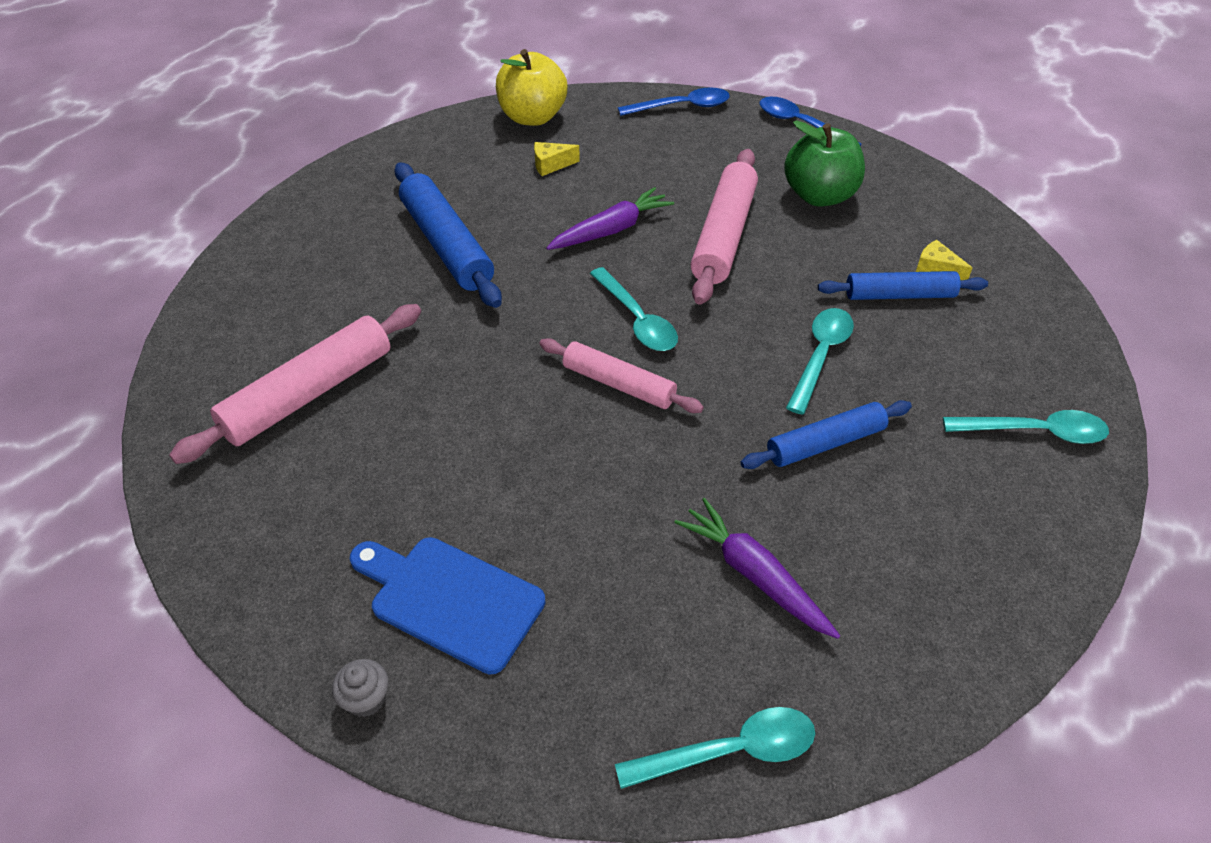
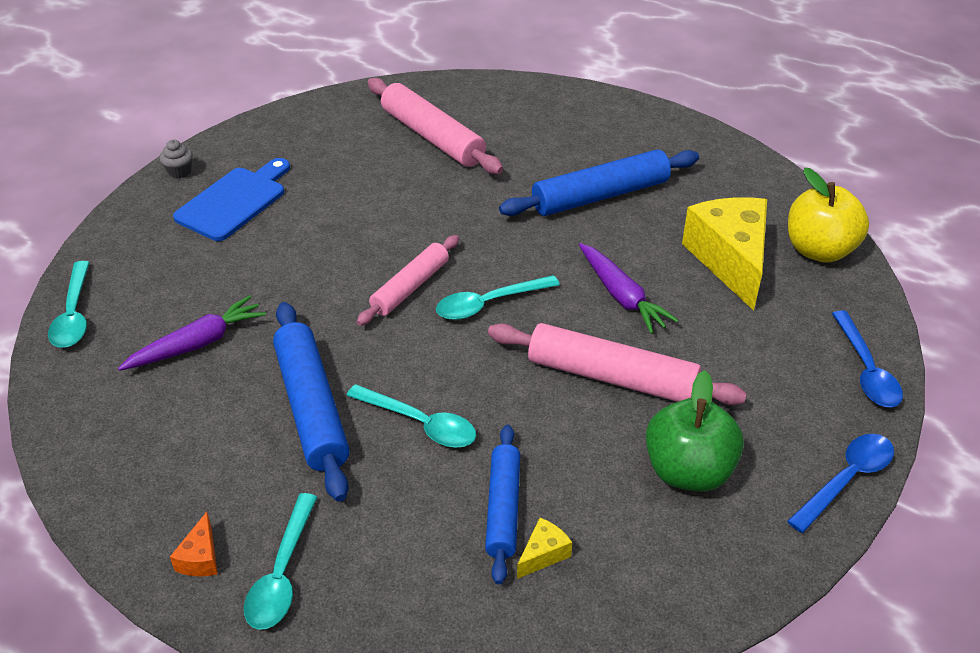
camera: 95 degrees right, 5 degrees down
(551, 165) = (730, 260): yellow cheese -> yellow cheese, size x2.45
(825, 443) = (312, 407): blue rolling pin -> blue rolling pin, size x1.54
(1048, 498) = (200, 558): none -> orange cheese

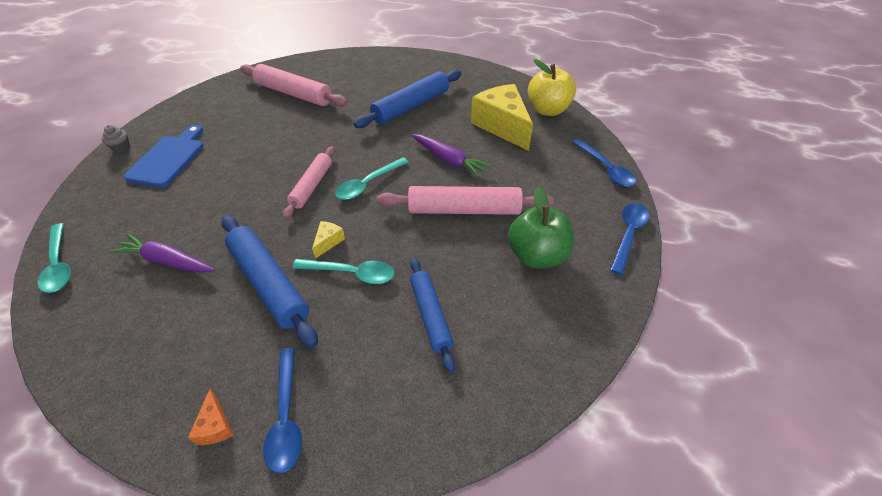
camera: 20 degrees left, 5 degrees up
(197, 344) = (167, 261): purple carrot -> purple carrot turned 105 degrees counterclockwise
(281, 574) = (286, 418): turquoise spoon -> blue spoon
(543, 554) = (470, 339): yellow cheese -> yellow cheese (328, 242)

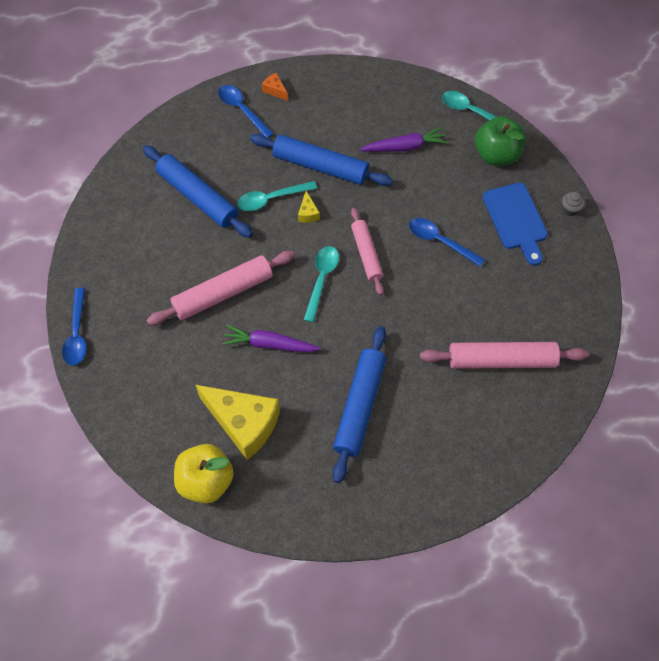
camera: 150 degrees right, 15 degrees up
(431, 315) = (197, 197): blue rolling pin -> blue rolling pin, size x1.54
(536, 256) = (145, 277): green apple -> green apple (496, 155)
(606, 169) = (114, 409): blue spoon -> blue spoon (439, 241)

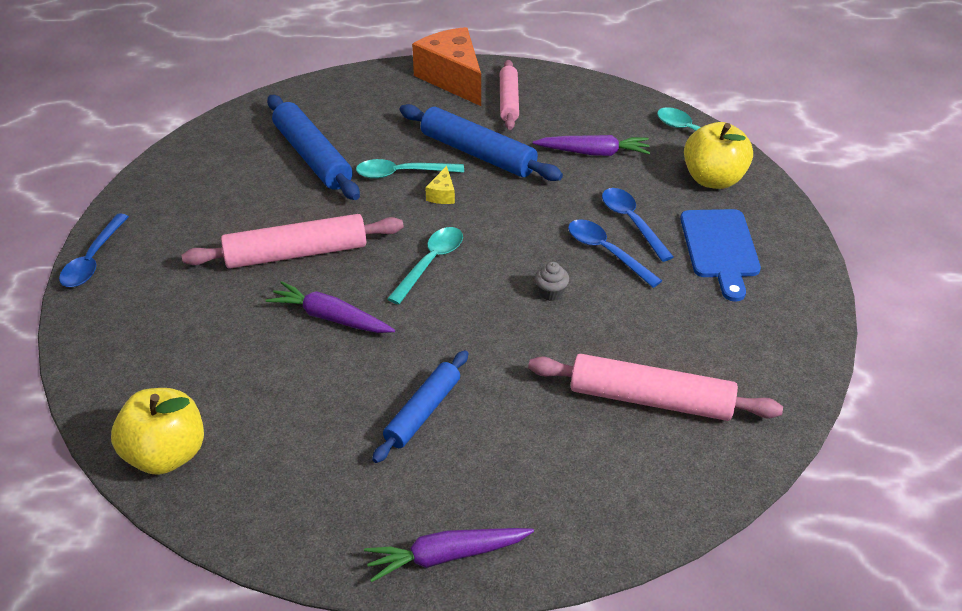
camera: 15 degrees right, 20 degrees down
(242, 110) = (405, 89): blue spoon -> blue spoon (631, 222)
(243, 424) = (252, 398): yellow cheese -> none
(275, 90) = (452, 78): orange cheese -> orange cheese, size x2.45
(360, 406) = (423, 412): blue rolling pin -> blue rolling pin, size x0.65
(366, 254) = (501, 248): pink rolling pin -> pink rolling pin (508, 101)
(410, 507) = (446, 556): none -> purple carrot
(496, 155) = (713, 179): green apple -> yellow apple
(570, 209) = (801, 250): grey cupcake -> grey cupcake (551, 293)

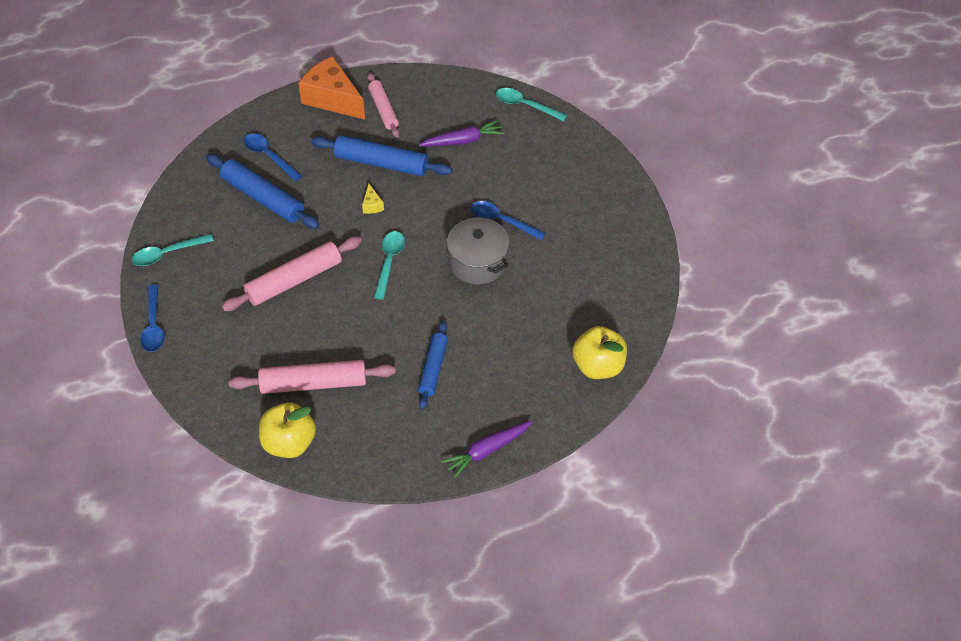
camera: 20 degrees left, 10 degrees up
(330, 317) = (342, 321): purple carrot -> none
(401, 173) = (335, 195): turquoise spoon -> turquoise spoon (166, 254)
(551, 293) = (478, 262): grey cupcake -> grey pot
(631, 222) = (509, 192): blue spoon -> blue spoon (268, 156)
(650, 399) = (567, 319): pink rolling pin -> pink rolling pin (313, 383)
(713, 179) = (552, 142): yellow apple -> yellow apple (598, 366)
(720, 248) = (574, 197): blue cutting board -> none

